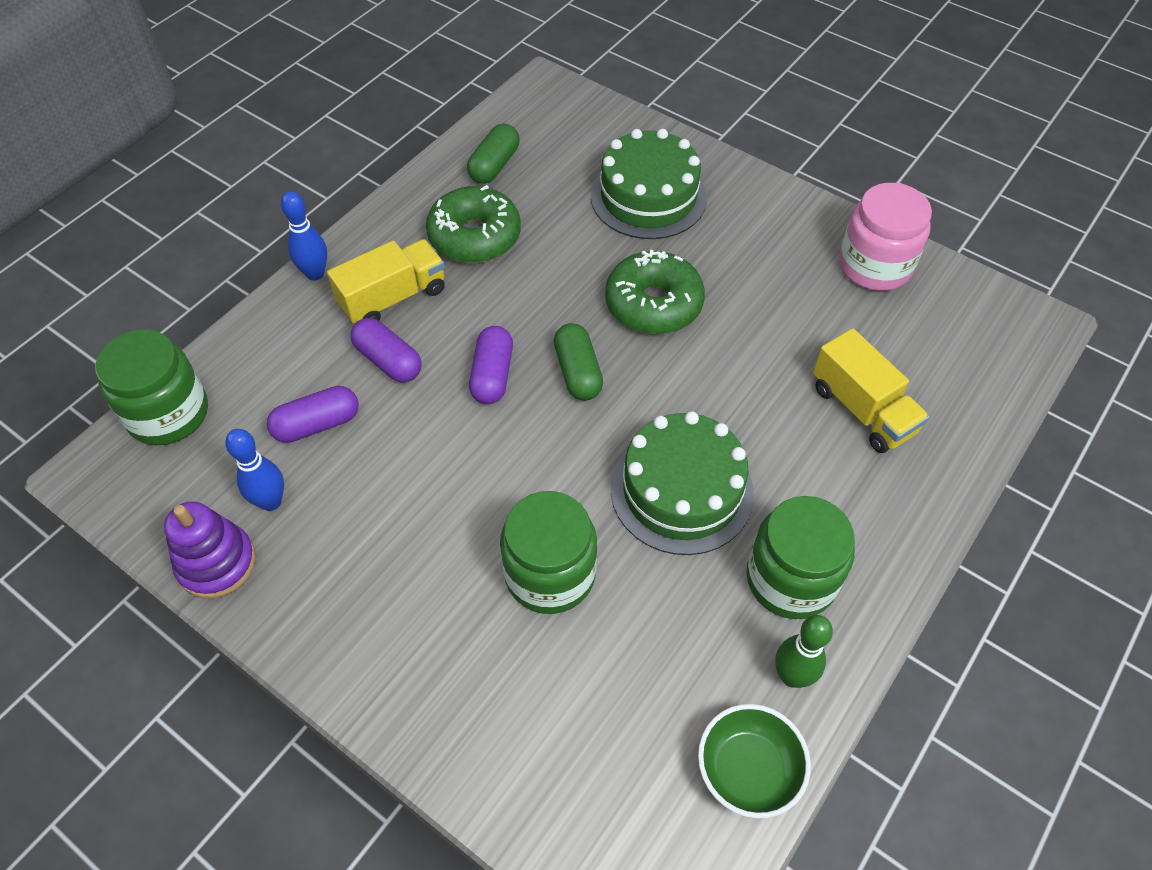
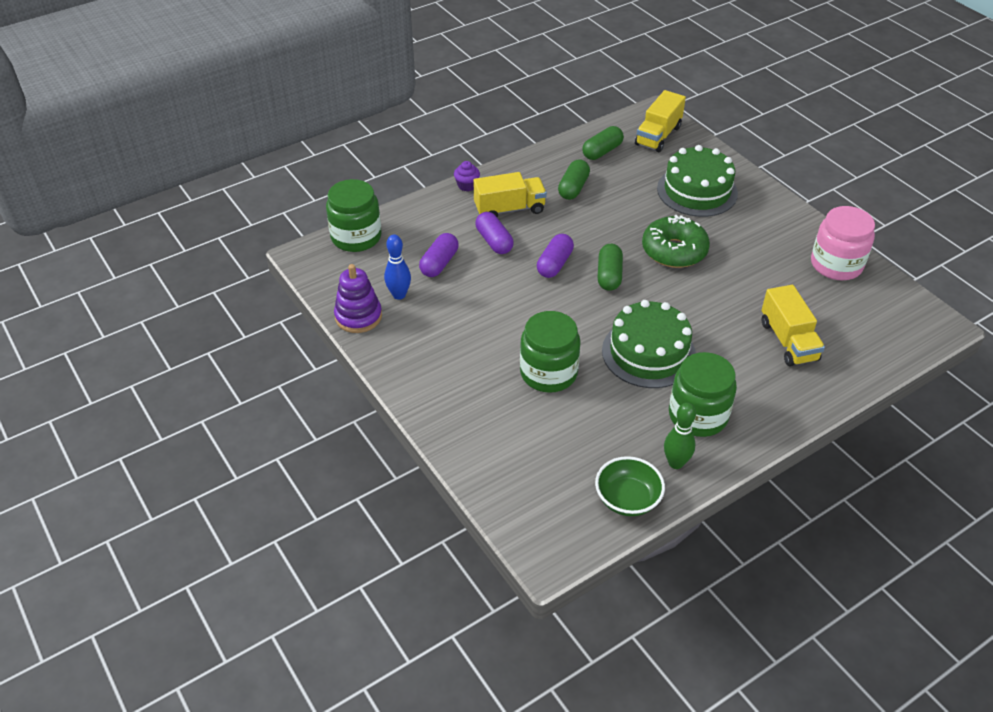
camera: 20 degrees right, 10 degrees down
(315, 273) = (467, 185): blue bowling pin -> purple cupcake
(317, 424) = (439, 263): purple capsule -> purple capsule turned 60 degrees counterclockwise
(474, 237) = (573, 188): green donut -> green capsule
(563, 121) = (658, 136): none -> yellow truck

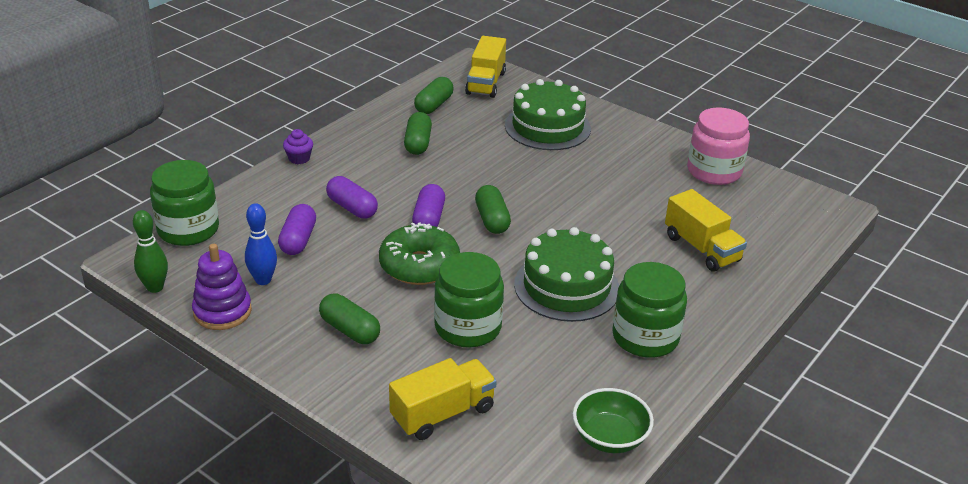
camera: 20 degrees left, 10 degrees down
(452, 354) = (350, 330): none -> green capsule
(509, 209) = (356, 174): yellow truck -> yellow truck (443, 413)
(674, 251) = (549, 185): green donut -> green donut (419, 266)
(676, 463) = (644, 389): green bowling pin -> green bowling pin (155, 287)

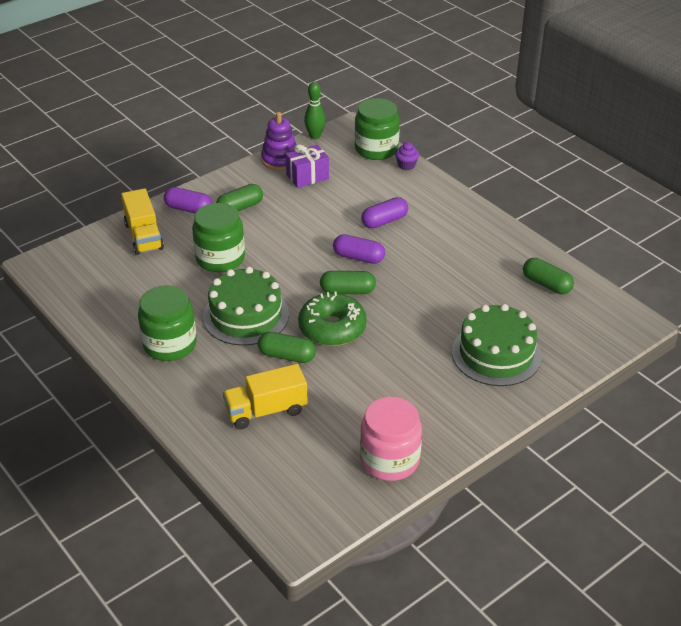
camera: 105 degrees right, 5 degrees up
(263, 280) = (307, 176): blue bowling pin -> purple gift
(298, 240) = (349, 193): purple capsule -> purple capsule (188, 209)
(299, 158) = (462, 201): purple cupcake -> purple cupcake (406, 165)
(418, 143) = (477, 266): green capsule -> green capsule (286, 356)
(419, 266) = (299, 245): green donut -> green donut (332, 328)
(485, 83) = (591, 326): yellow truck -> none
(609, 438) = (84, 303): green bowl -> none

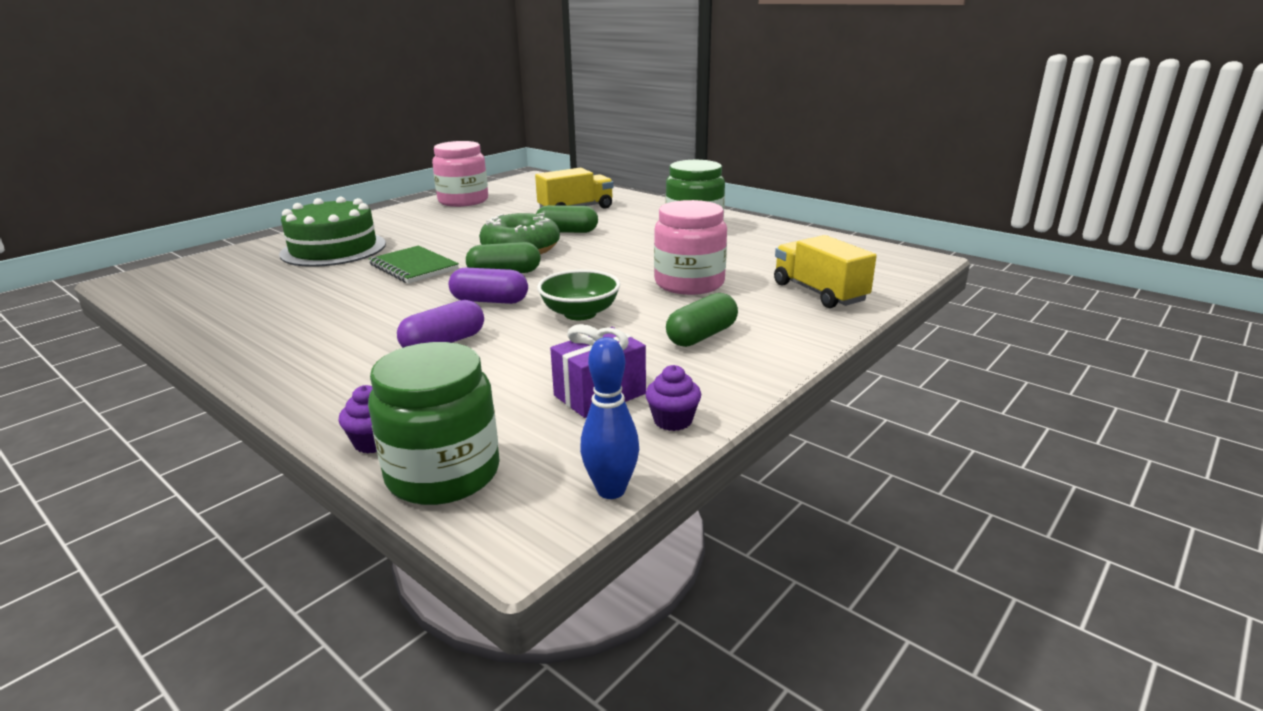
camera: 170 degrees right, 15 degrees down
(188, 209) = (786, 326): purple capsule -> none
(220, 258) = (689, 283): green jar -> pink jar
(246, 315) = (625, 248): green cake -> none
(280, 160) = (673, 420): purple stacking toy -> purple cupcake
(302, 236) = (580, 313): none -> green bowl
(315, 136) = (611, 490): green bowling pin -> blue bowling pin
(418, 310) = (413, 267): none -> green notebook
(546, 284) = (218, 300): green capsule -> none

